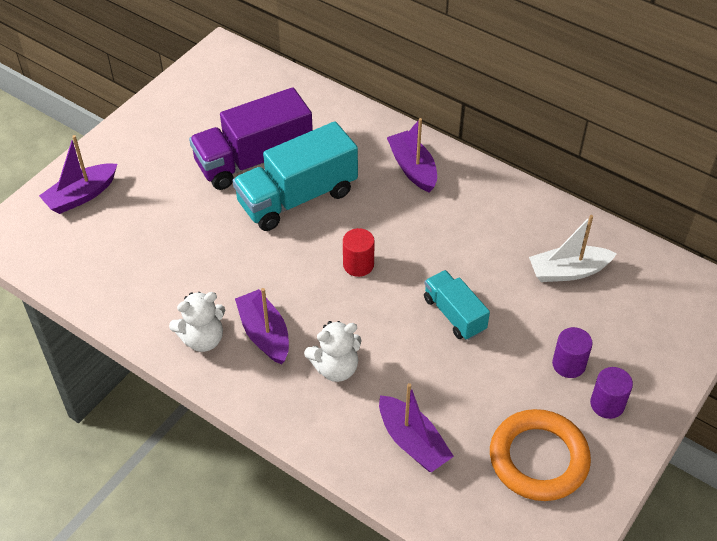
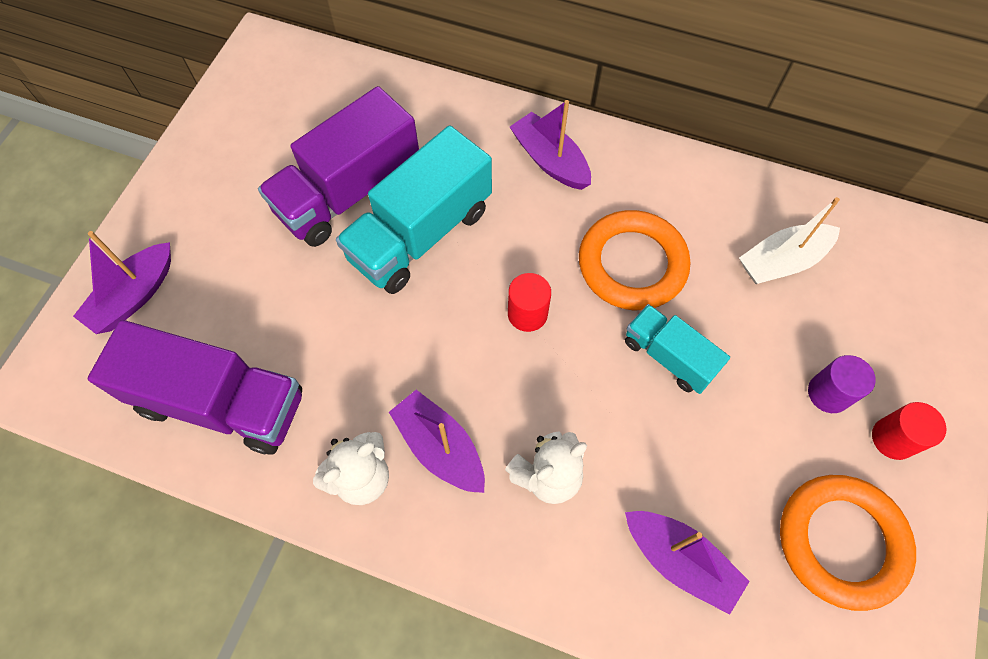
camera: 15 degrees left, 15 degrees up
(120, 273) = (221, 402): none -> purple truck
(450, 249) = (632, 264): none -> orange ring
(607, 404) = (893, 438): purple cylinder -> red cylinder

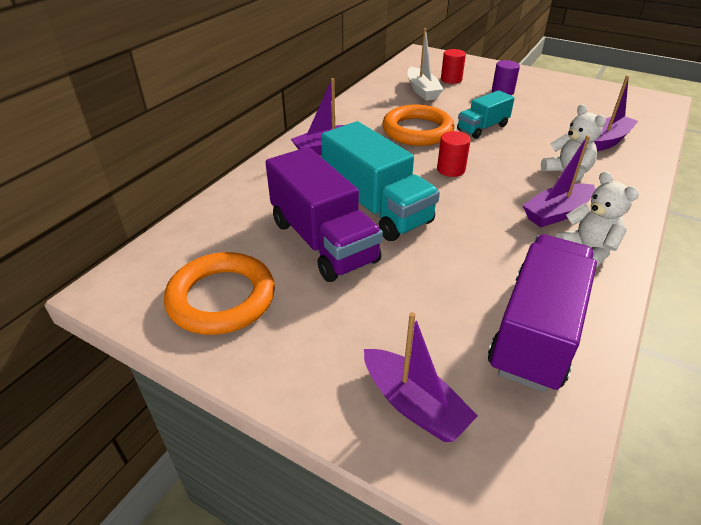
camera: 80 degrees left, 25 degrees down
(841, 542) = (582, 101): orange ring -> orange ring (221, 298)
(893, 438) = (525, 82): red cylinder -> red cylinder (451, 79)

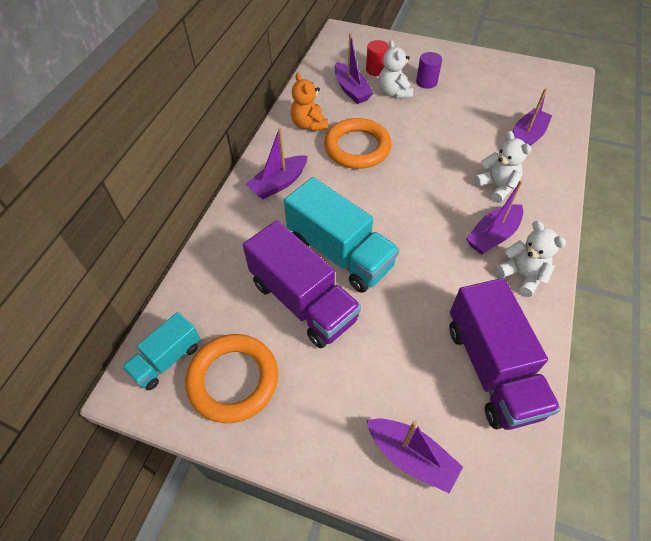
camera: 10 degrees left, 15 degrees up
(371, 110) = (309, 124): none -> orange teddy bear
(422, 91) = (351, 90): white boat -> purple boat
(451, 169) = (396, 195): red cylinder -> none
(466, 96) = (394, 92): none -> white teddy bear
(482, 128) = (415, 135): turquoise truck -> turquoise truck (167, 359)
(536, 331) = (491, 368): purple truck -> purple truck turned 150 degrees clockwise

